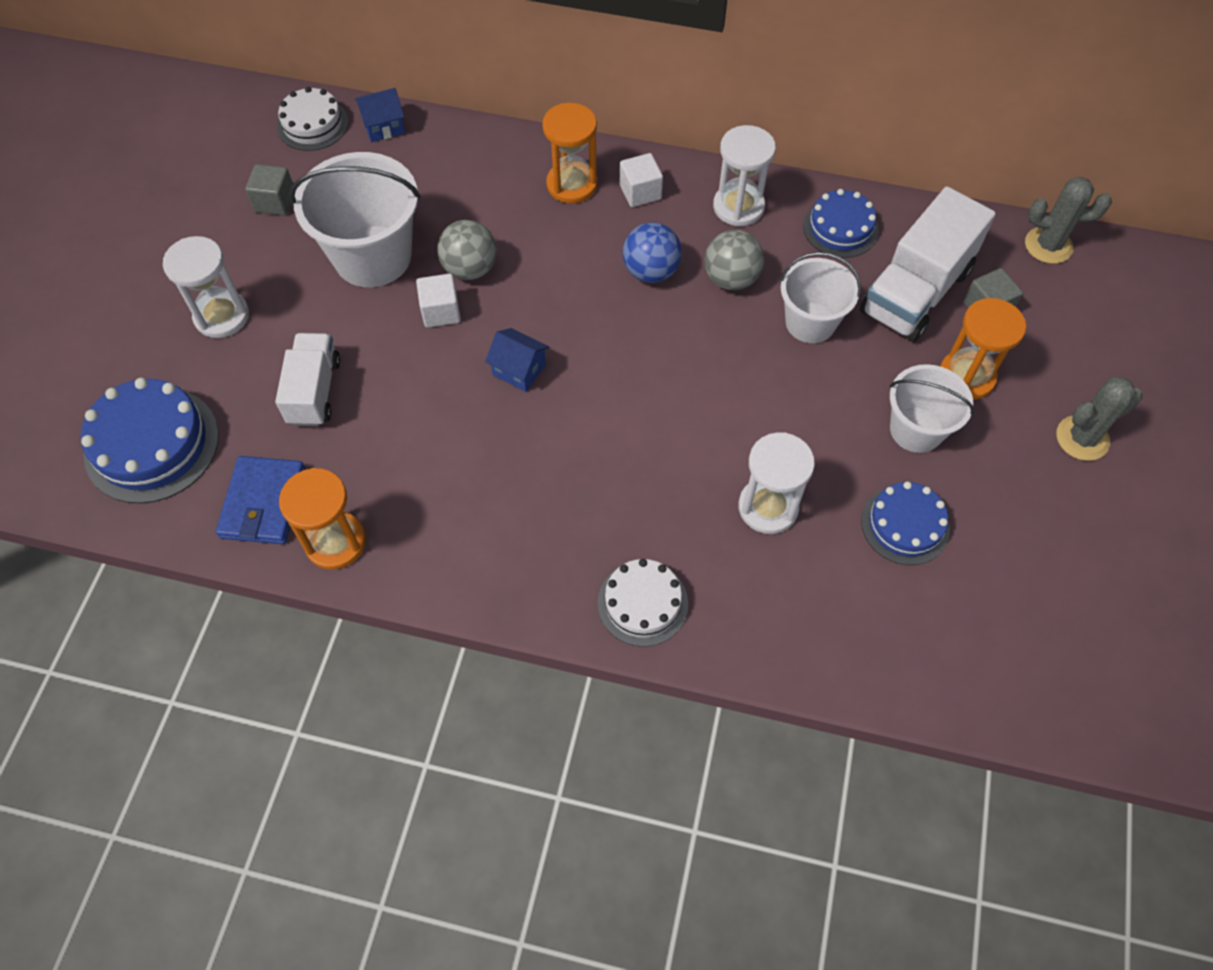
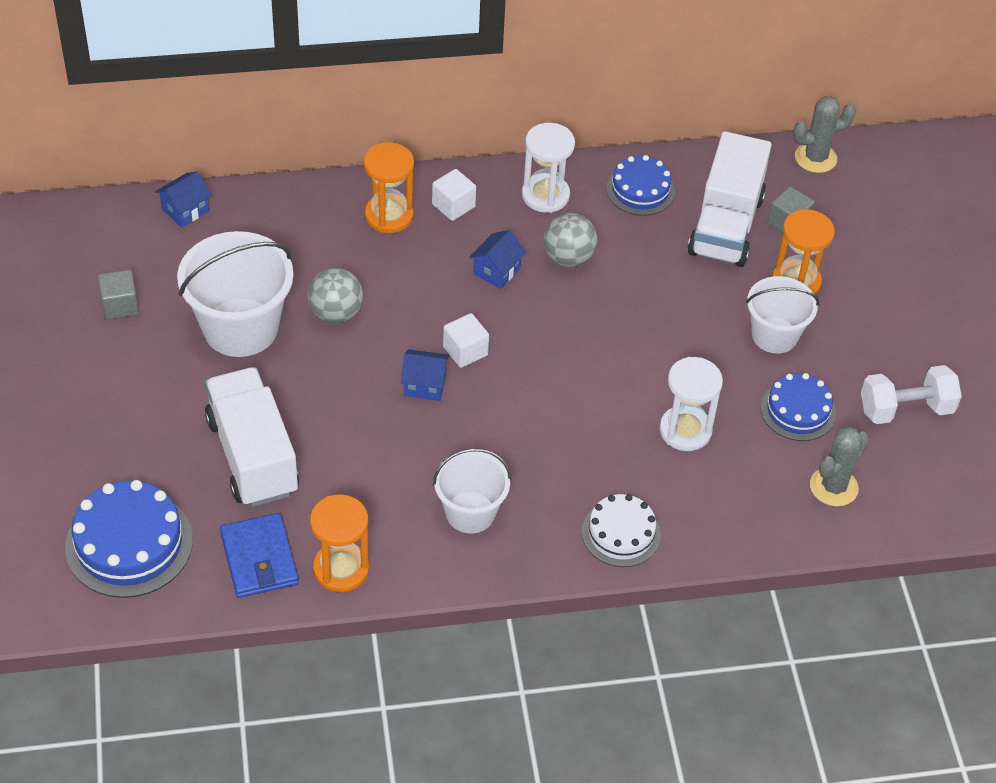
camera: 25 degrees left, 10 degrees down
(222, 316) = (129, 418): white hourglass -> none
(312, 124) = (115, 226): white cake -> none
(314, 391) = (252, 456): white truck -> white truck, size x1.57
(441, 311) = (329, 357): white cube -> white cube (465, 351)
(651, 271) = (496, 271): blue ball -> blue house
(810, 322) = (651, 275): white bucket -> white bucket (470, 512)
(1032, 563) = (905, 409): none -> white dumbbell
(1082, 438) = (904, 304): grey cactus -> grey cactus (833, 487)

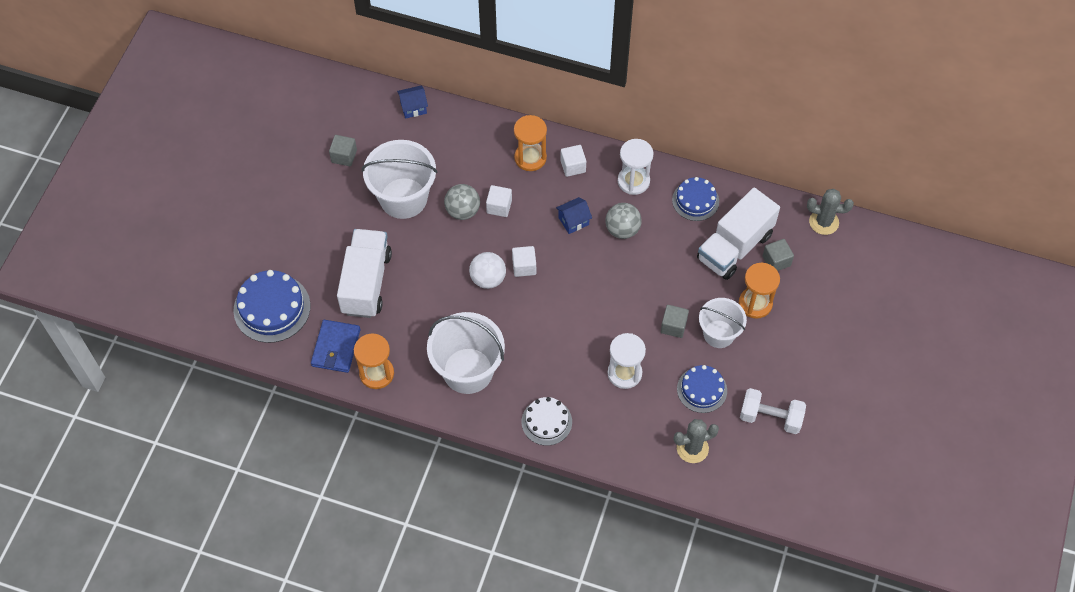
camera: 30 degrees right, 10 degrees up
(383, 290) = (499, 206): none -> white cube
(425, 385) = (488, 279): blue house -> white ball
(470, 512) = (468, 371): white bucket -> white bucket, size x1.60
(711, 348) = (673, 326): none -> grey cube

